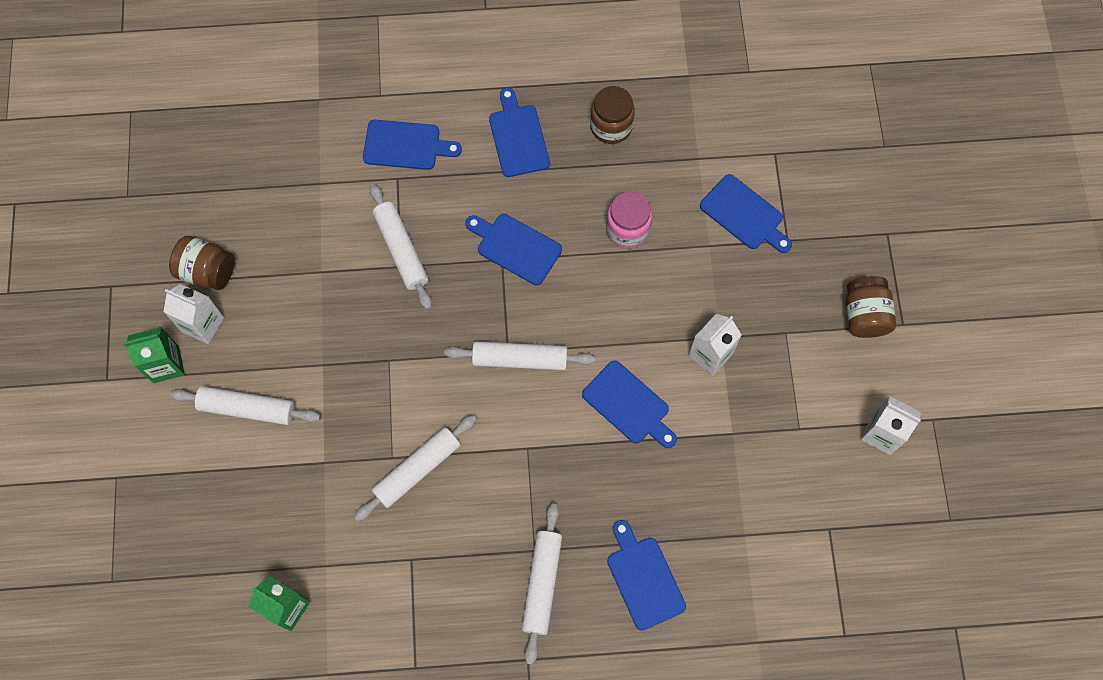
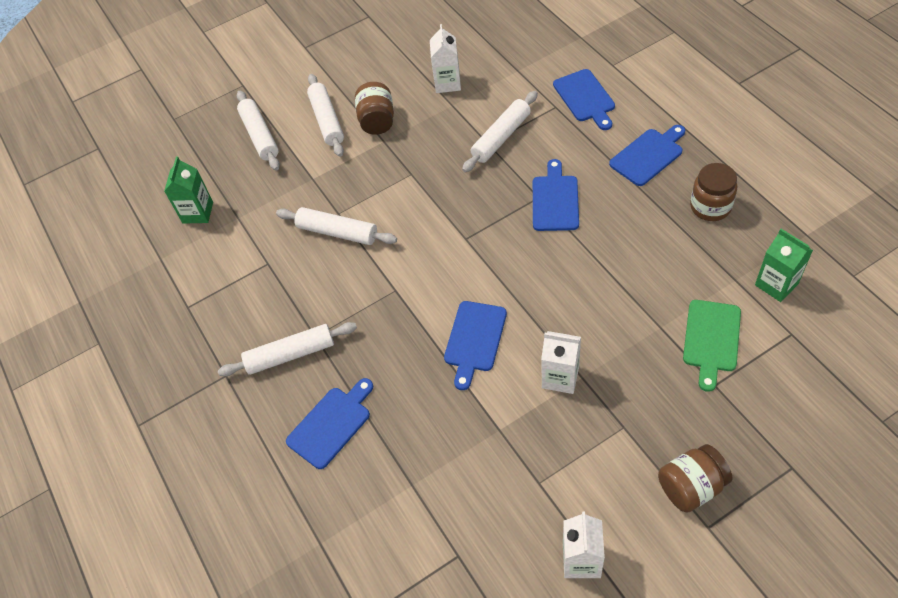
camera: 70 degrees right, 15 degrees down
(166, 364) = (332, 67): green carton -> green carton (776, 284)
(202, 324) = (372, 69): white carton -> white carton (447, 83)
(207, 271) = (410, 52): brown jar -> brown jar (377, 121)
(520, 359) = (464, 249): white rolling pin -> white rolling pin (260, 136)
(627, 229) = (628, 263): pink jar -> none
(744, 214) = (711, 339): blue cutting board -> green cutting board

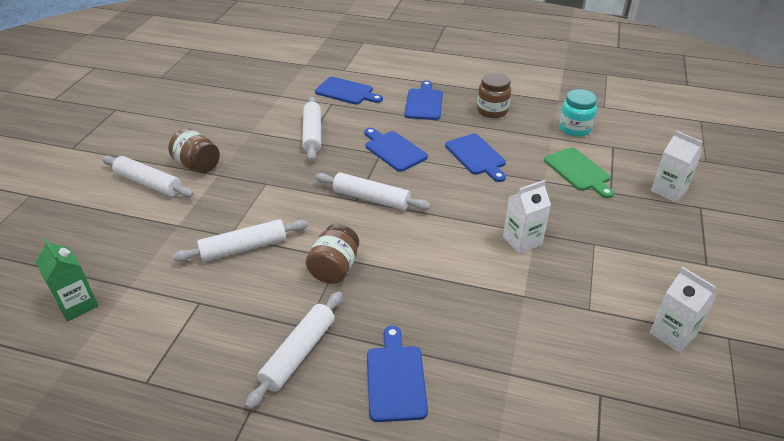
camera: 50 degrees left, 15 degrees down
(260, 136) = (89, 221): white rolling pin -> white rolling pin (371, 199)
(447, 83) = (233, 122): white carton -> white carton (668, 191)
(474, 340) = (438, 254): blue cutting board -> blue cutting board (476, 156)
(691, 487) = (670, 250): brown jar -> brown jar (334, 268)
(776, 284) = (574, 129): green carton -> turquoise jar

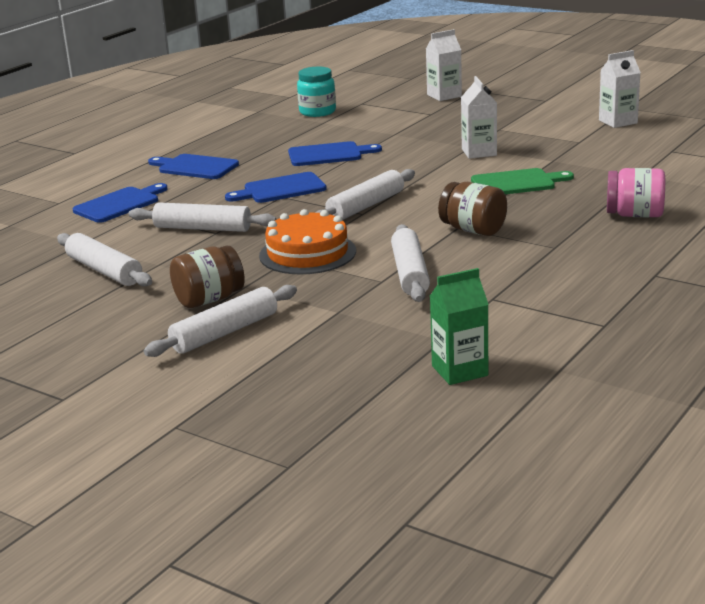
camera: 70 degrees left, 15 degrees down
(275, 189) = (307, 253): none -> orange cake
(299, 353) = (590, 251): white rolling pin -> white rolling pin (104, 270)
(395, 379) = (635, 215): blue cutting board -> pink jar
(492, 111) = (248, 139): brown jar -> none
(578, 171) = (390, 120): green cutting board -> green cutting board (516, 183)

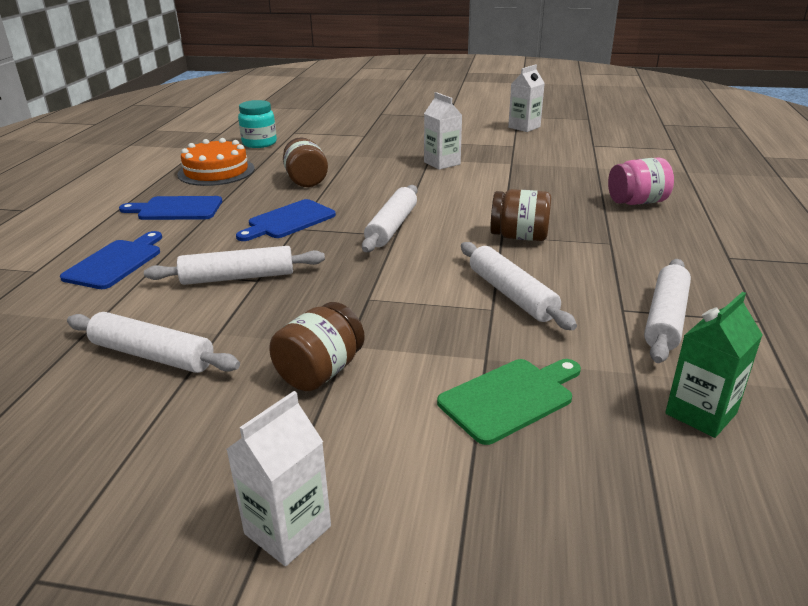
camera: 25 degrees left, 5 degrees up
(225, 332) = (380, 419): white rolling pin -> white rolling pin (666, 318)
(307, 253) = (382, 289): orange cake -> orange cake (216, 171)
(328, 154) = (306, 180): blue cutting board -> brown jar
(444, 96) = (361, 120): white carton -> white carton (288, 530)
(516, 183) = (505, 186): green cutting board -> green cutting board (510, 398)

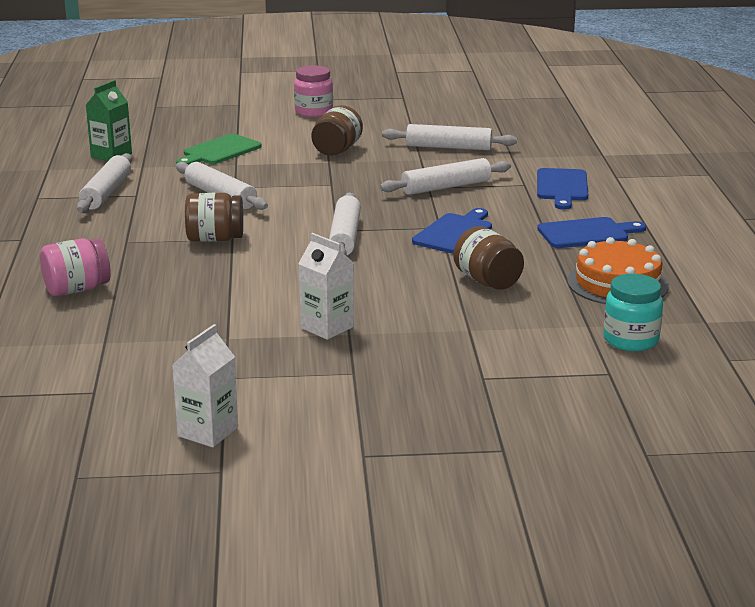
camera: 165 degrees right, 5 degrees down
(288, 530) = (313, 112): white carton -> pink jar

